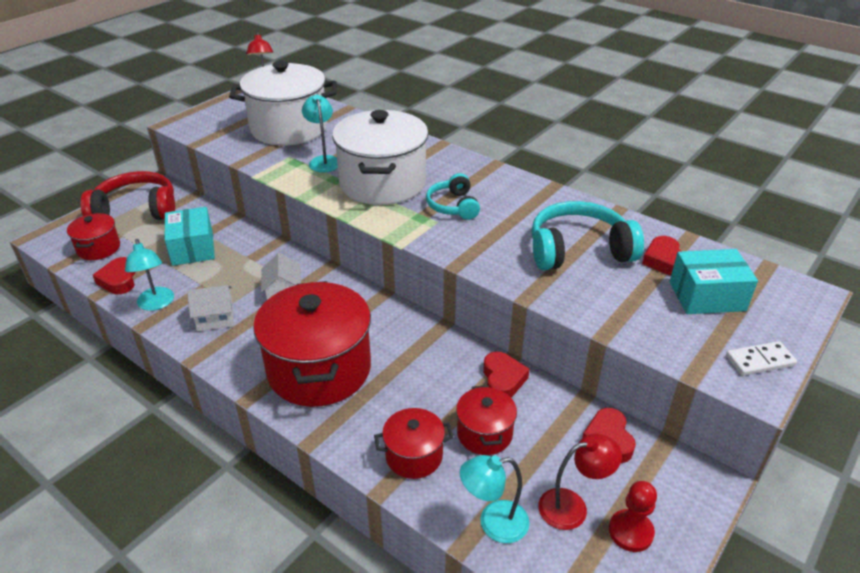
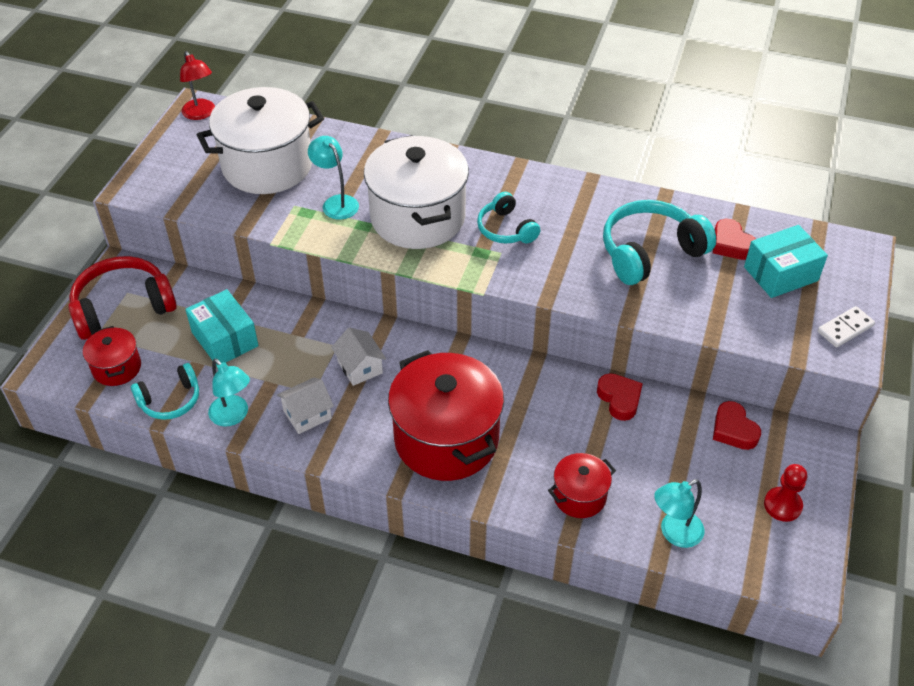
camera: 20 degrees left, 10 degrees up
(118, 280) = (170, 400): red heart -> turquoise headphones
(484, 434) = (629, 457): red pot -> none
(572, 506) = (729, 499): red lamp -> none

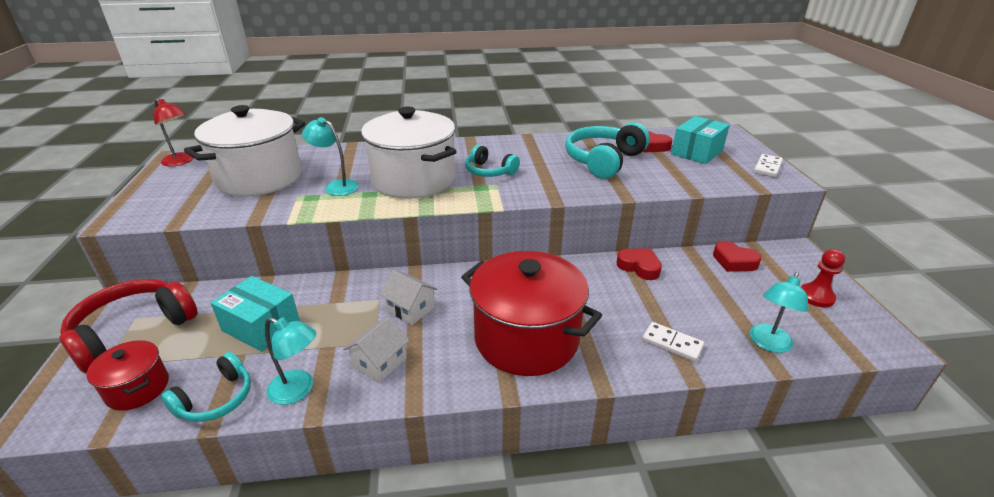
camera: 25 degrees left, 15 degrees down
(579, 496) = (672, 343): red pot -> white domino

